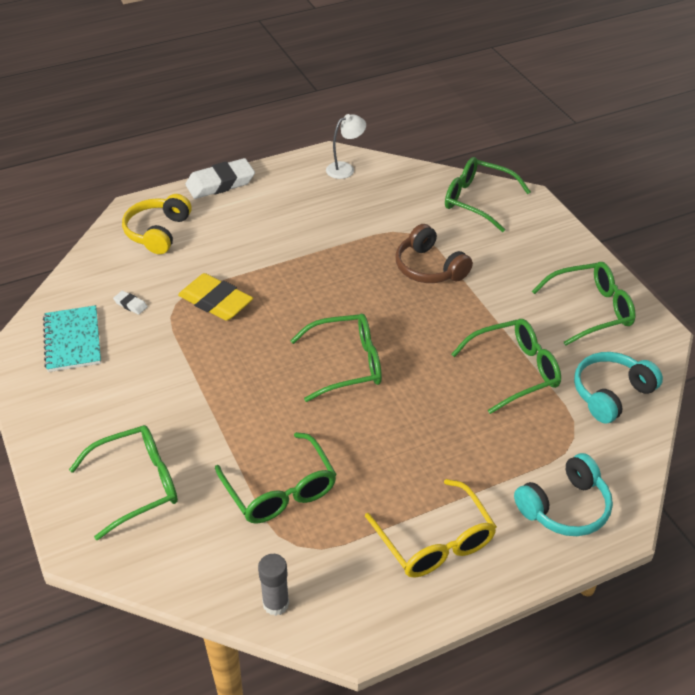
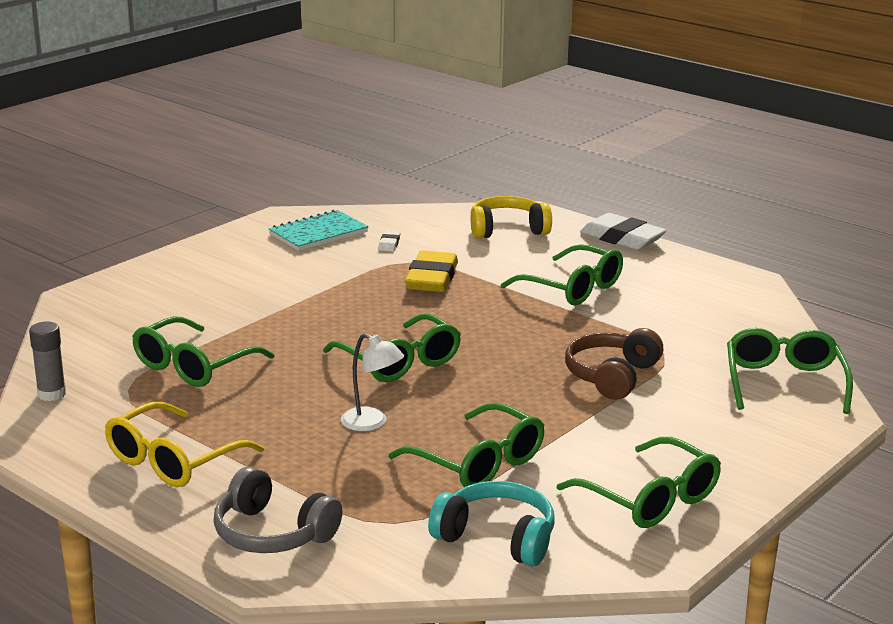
camera: 65 degrees right, 20 degrees down
(137, 485) = (159, 302): green glasses -> green glasses (573, 288)
(345, 168) = (737, 293): white lamp -> white lamp (372, 423)
(565, 507) = (272, 533): turquoise headphones -> grey headphones

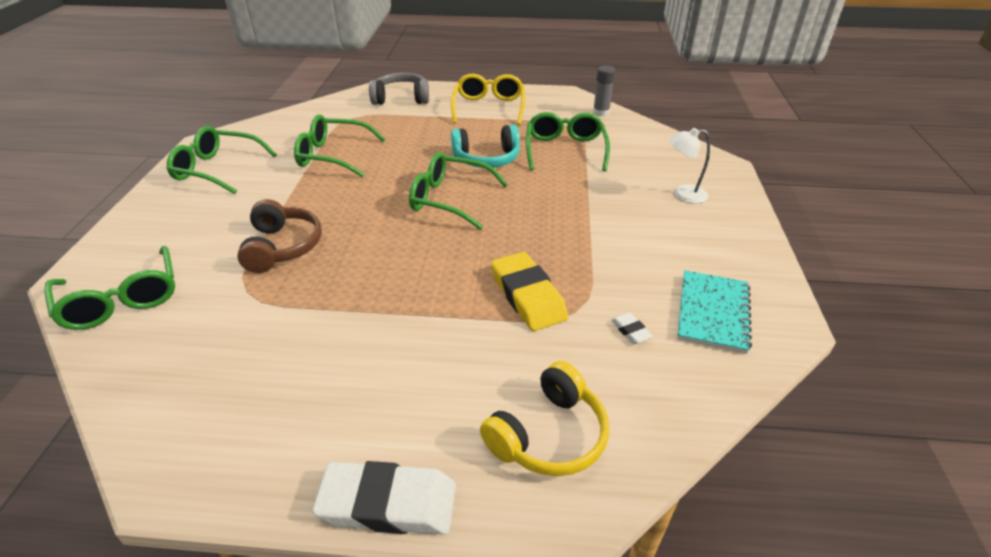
camera: 145 degrees right, 15 degrees up
(372, 423) = (417, 155): white lamp -> white lamp (683, 194)
(497, 538) = (294, 127): turquoise headphones -> turquoise headphones (487, 159)
(573, 288) = (382, 347): green glasses -> none

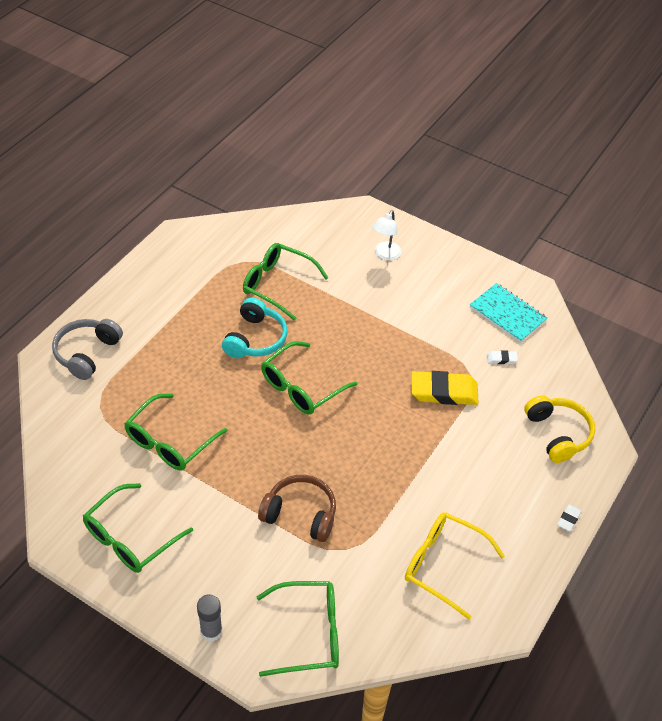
camera: 65 degrees left, 10 degrees up
(388, 503) = (568, 519): white eraser -> white eraser, size x0.44
(489, 107) = (161, 297): yellow glasses -> yellow glasses (443, 565)
(601, 112) = (232, 231): grey glue stick -> grey glue stick (211, 631)

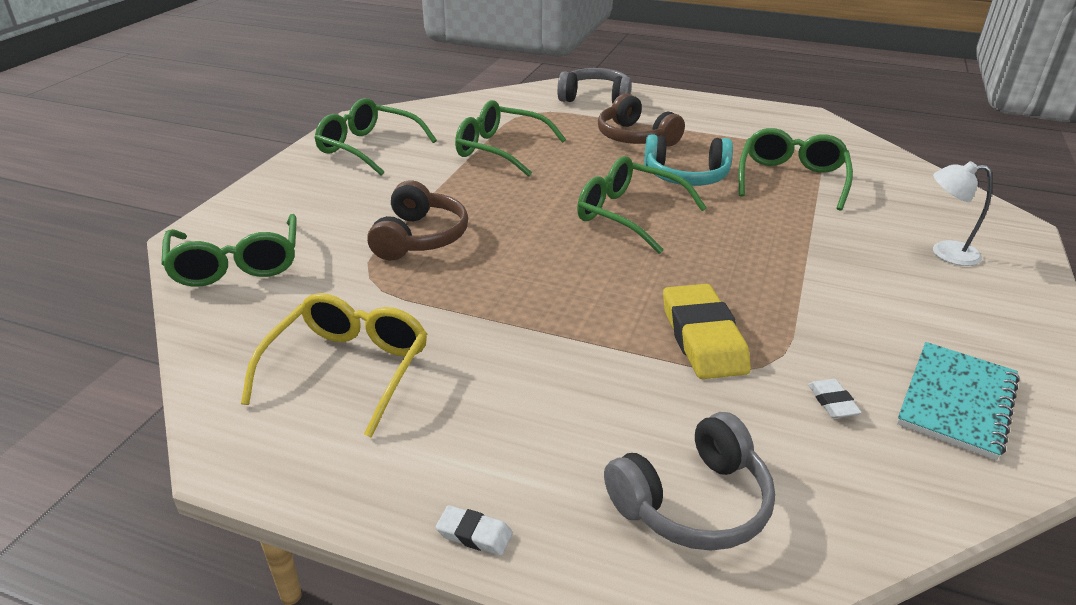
camera: 80 degrees right, 15 degrees down
(179, 349) = (635, 137): none -> brown headphones
(211, 631) = (248, 203): grey glue stick -> none
(558, 434) = (693, 502): yellow headphones -> grey headphones

